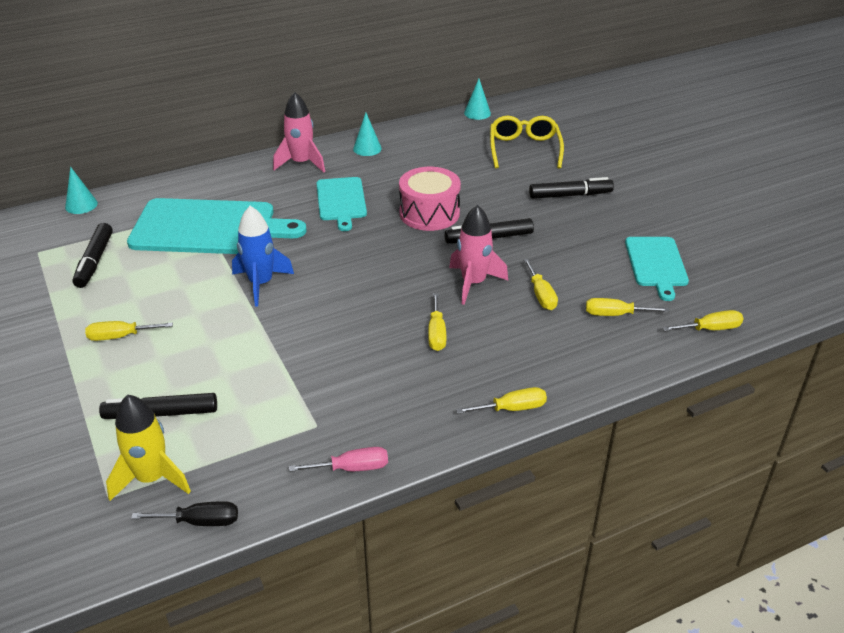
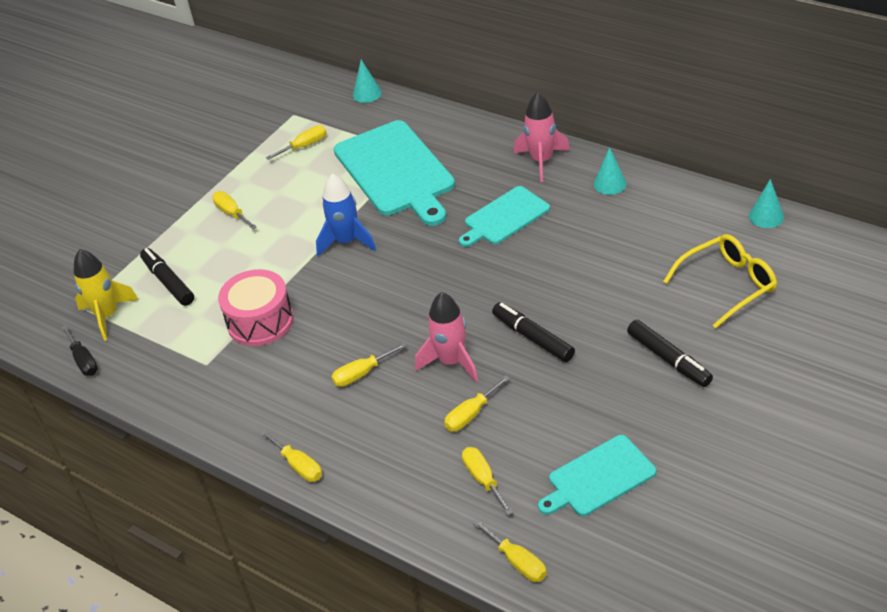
camera: 65 degrees right, 5 degrees up
(94, 261) = (304, 146): black marker -> yellow screwdriver
(352, 468) = (174, 407): pink screwdriver -> none
(429, 213) = (537, 280): pink drum -> pink drum (260, 321)

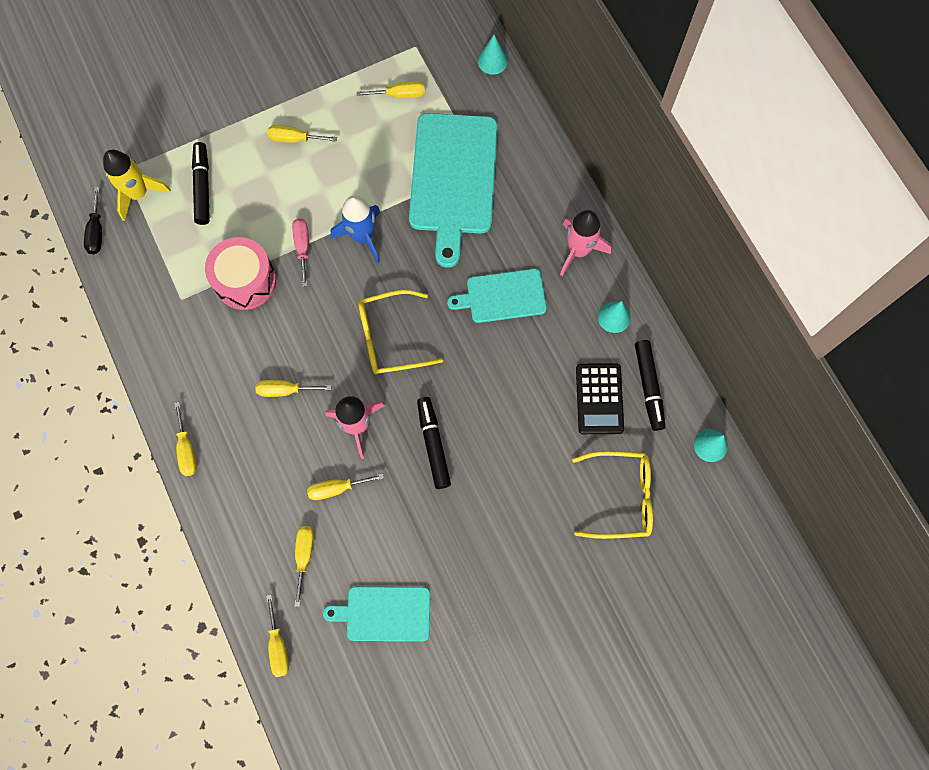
camera: 25 degrees right, 30 degrees up
(231, 213) = (294, 139): yellow screwdriver -> yellow screwdriver turned 75 degrees counterclockwise
(297, 274) = (302, 247): none -> pink screwdriver
(429, 290) = (390, 338): none -> yellow glasses
(647, 236) = (599, 399): none -> black calculator
(668, 359) = (517, 539): black marker -> black marker (648, 387)

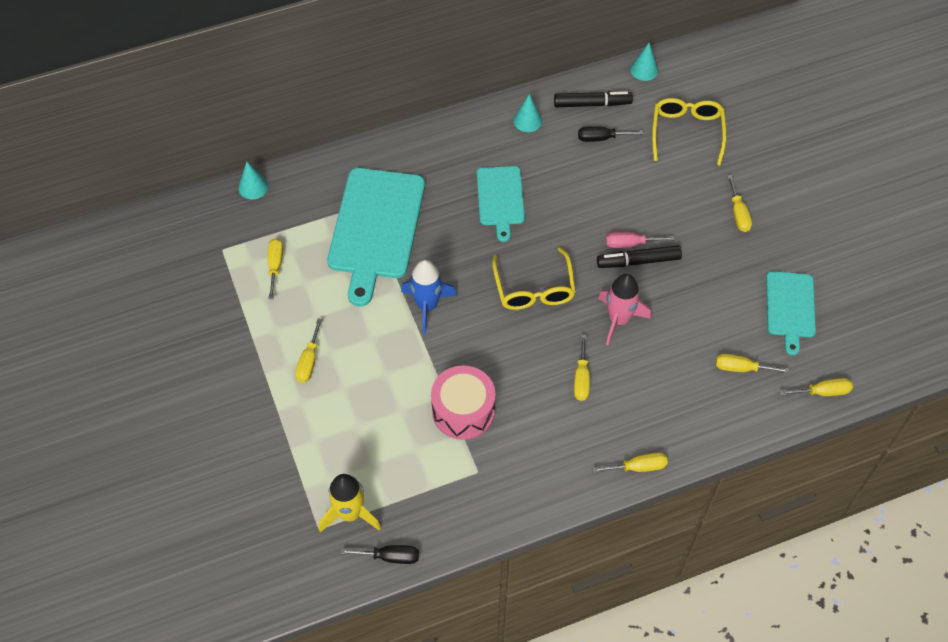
camera: 85 degrees left, 15 degrees down
(203, 187) = (351, 449): black marker -> none
(302, 247) = (432, 358): pink screwdriver -> pink screwdriver (630, 244)
(337, 488) = (678, 339): yellow screwdriver -> yellow screwdriver (738, 213)
(453, 179) = (376, 228): turquoise cutting board -> turquoise cutting board turned 90 degrees clockwise
(578, 250) = (461, 139): pink rocket -> none
(599, 399) = (601, 138): black calculator -> black screwdriver

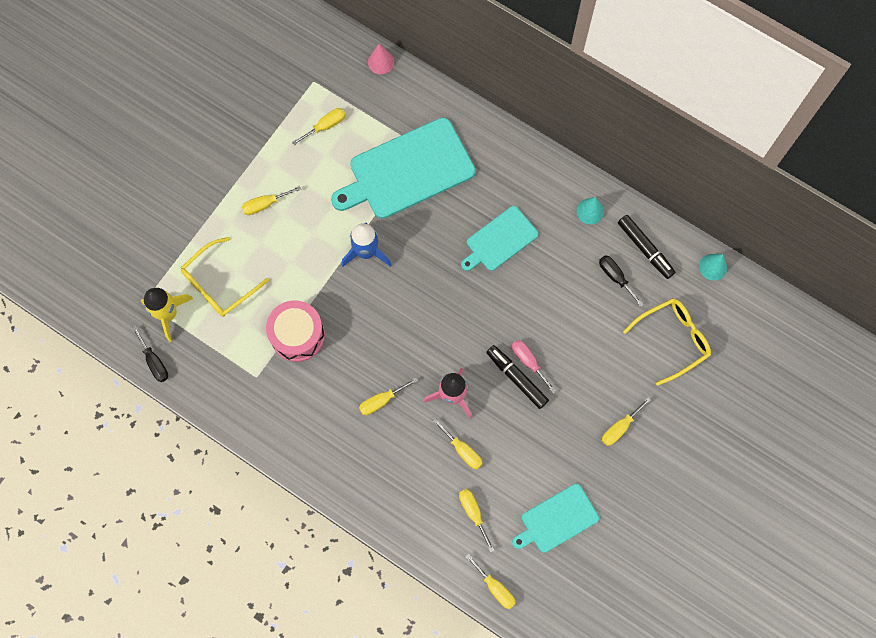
camera: 55 degrees right, 15 degrees up
(253, 187) = (381, 62): turquoise cone -> pink cone
(534, 289) = (435, 317): yellow glasses -> yellow glasses (219, 284)
(638, 467) = (335, 486): yellow screwdriver -> yellow screwdriver (462, 450)

